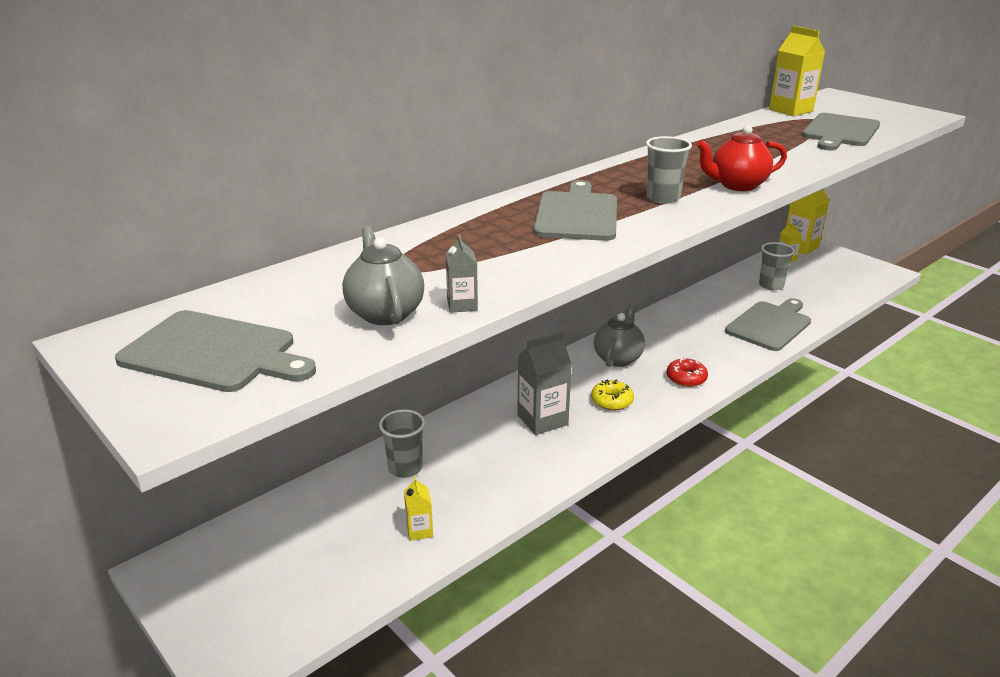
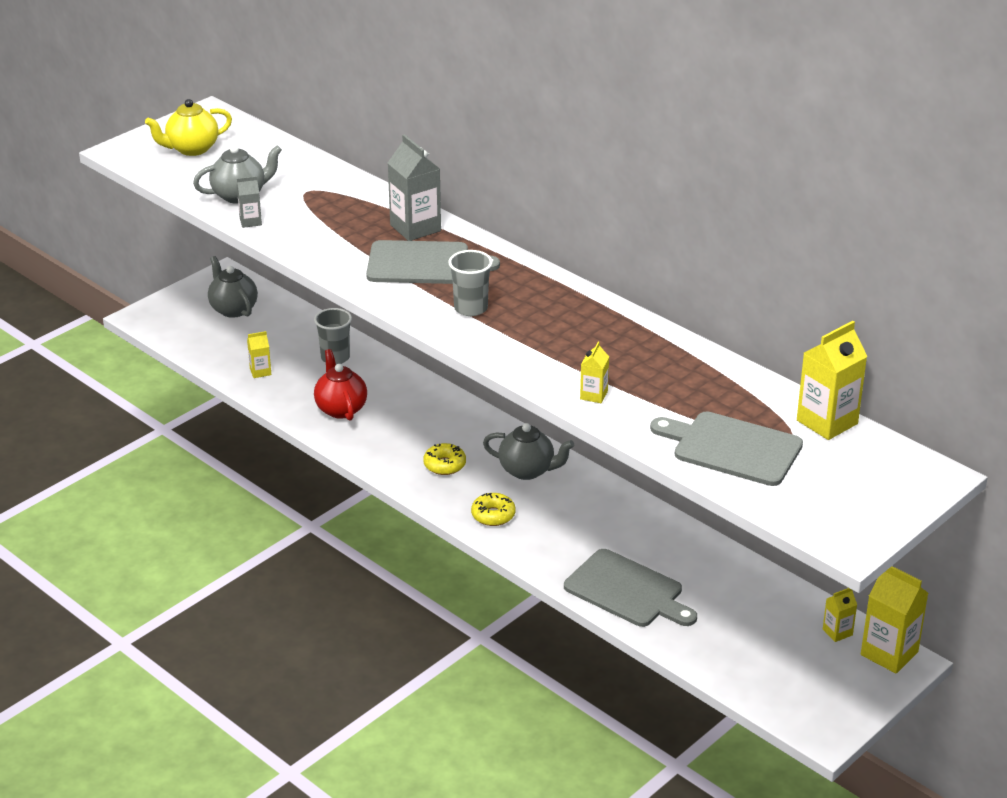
camera: 85 degrees right, 5 degrees up
(214, 353) = (192, 149): grey cutting board -> yellow teapot
(258, 559) = (233, 309): none -> grey teapot
(542, 420) = (409, 424): grey carton -> grey carton (415, 228)
(686, 378) = (493, 515): red donut -> yellow donut
(737, 185) = (513, 353): red teapot -> red teapot (341, 409)
(771, 285) = (742, 605): grey cup -> none
(792, 163) = (594, 395): none -> yellow carton

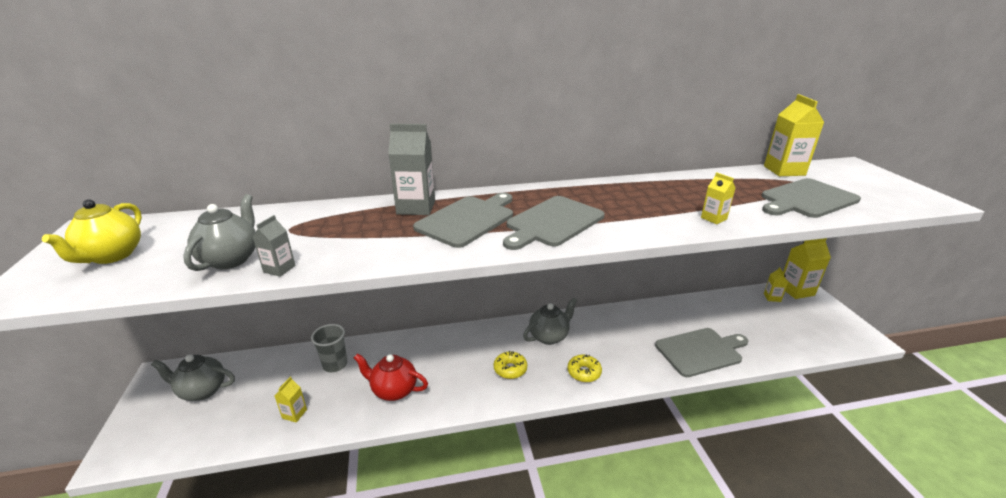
camera: 55 degrees left, 5 degrees down
(471, 308) = (552, 222): grey cup -> grey cutting board

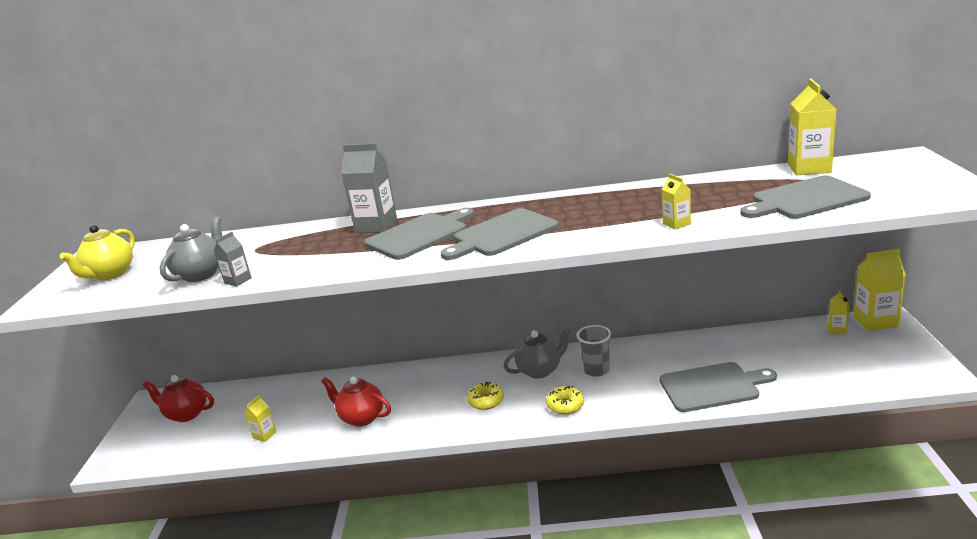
camera: 15 degrees right, 5 degrees down
(202, 390) = (186, 414): grey teapot -> red teapot
(335, 364) = (310, 394): grey cup -> grey cup (596, 370)

